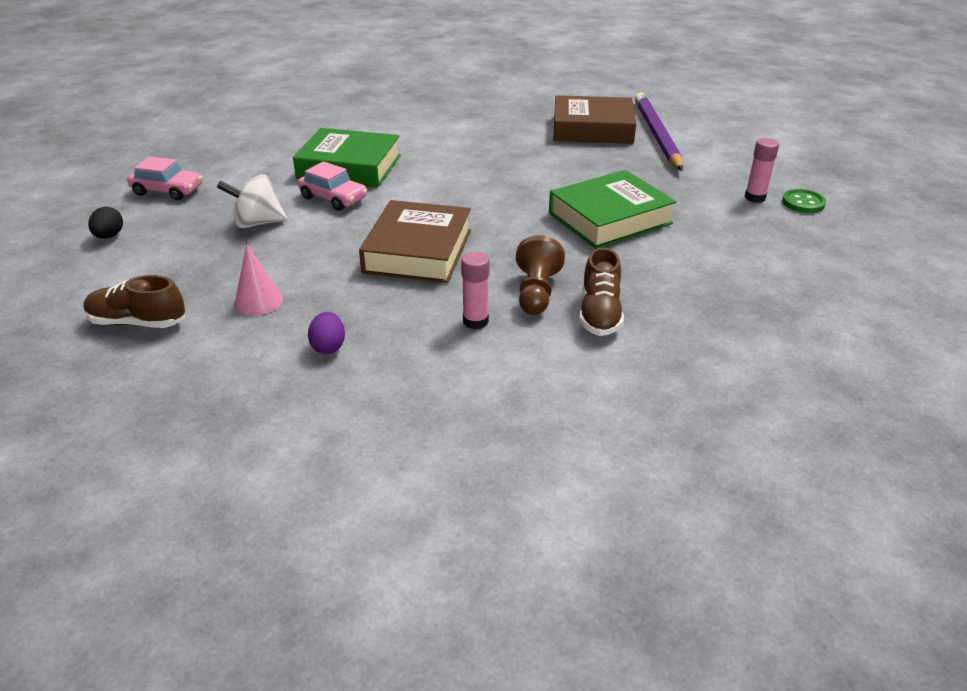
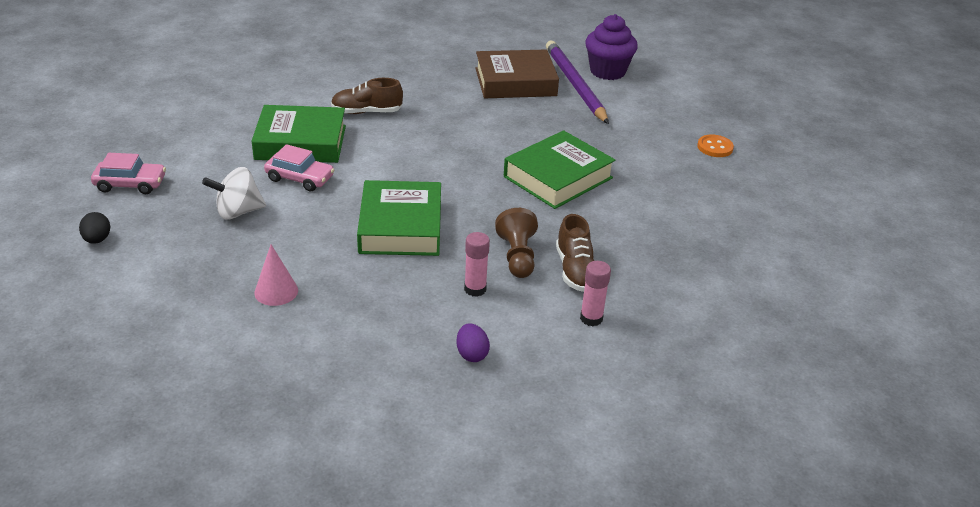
camera: 15 degrees left, 0 degrees up
(138, 322) = (173, 324): brown shoe -> brown shoe (367, 112)
(328, 347) = (358, 327): purple egg -> purple egg (471, 354)
(418, 251) = (400, 226): brown book -> green book
(696, 125) = (607, 71): none -> purple cupcake
(755, 197) = (674, 145): pink glue stick -> pink glue stick (591, 318)
(803, 203) = (715, 147): green button -> orange button

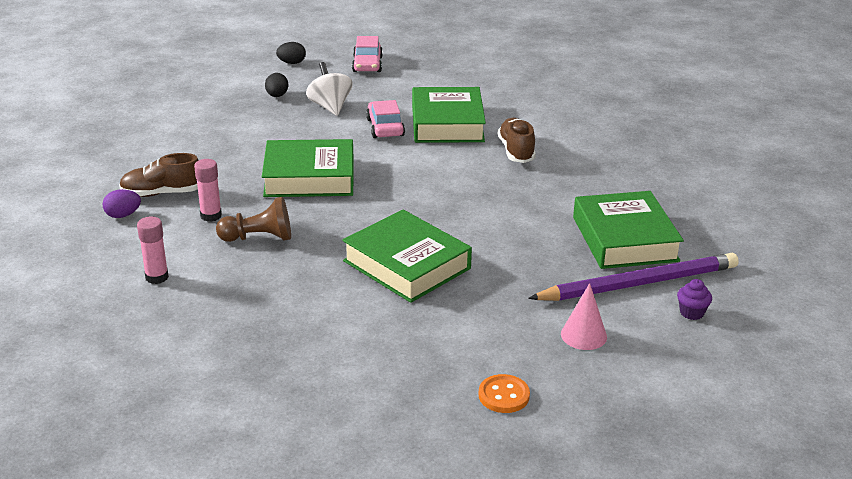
camera: 90 degrees right, 5 degrees down
(193, 250) = (277, 96): none -> black egg
(276, 291) = (220, 130): pink cone -> pink cone (583, 335)
(300, 178) = (385, 127): pink car -> pink car turned 150 degrees clockwise
(515, 82) = (624, 239): brown book -> green book
(575, 270) = (233, 271): brown shoe -> brown shoe (162, 193)
(607, 71) = (691, 313): purple cupcake -> purple cupcake, size x0.46

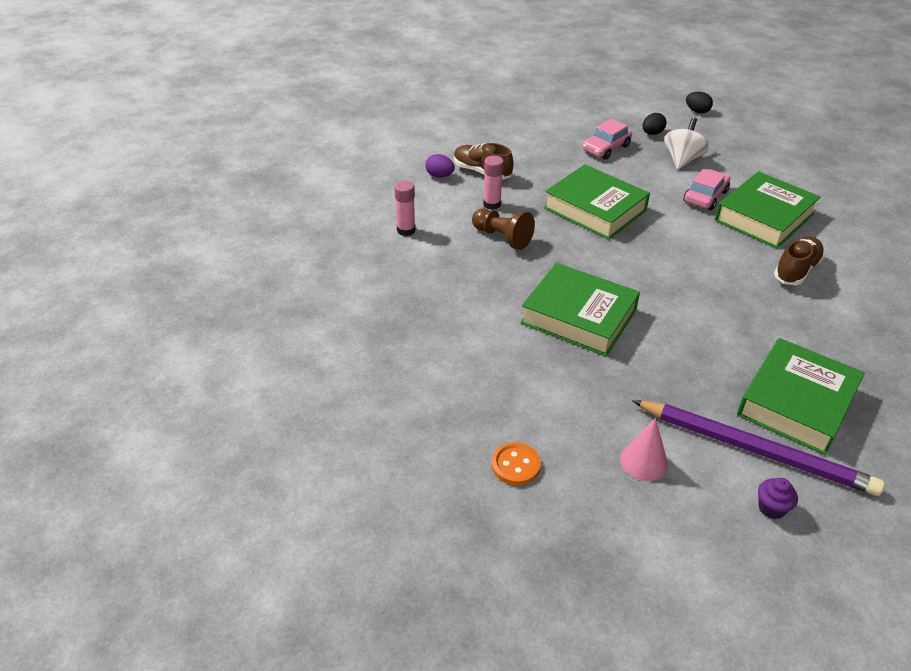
camera: 45 degrees right, 10 degrees up
(367, 64) = (758, 137): pink car -> pink car (606, 148)
(407, 264) = (579, 316): green book -> green book turned 60 degrees counterclockwise

